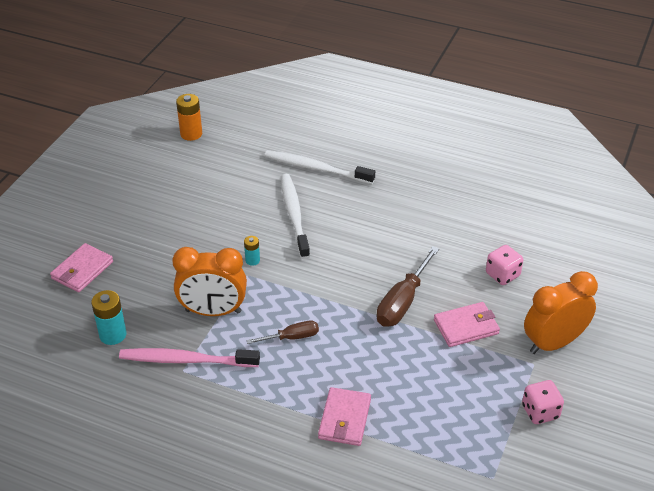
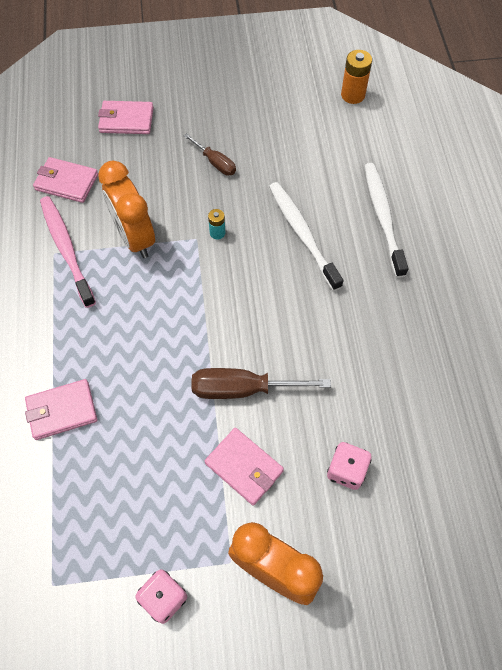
camera: 60 degrees right, 20 degrees up
(113, 335) = (66, 182): turquoise battery -> pink wallet
(292, 337) = (138, 316): brown screwdriver -> brown screwdriver (215, 162)
(294, 214) = (302, 233): white toothbrush -> white toothbrush turned 75 degrees counterclockwise

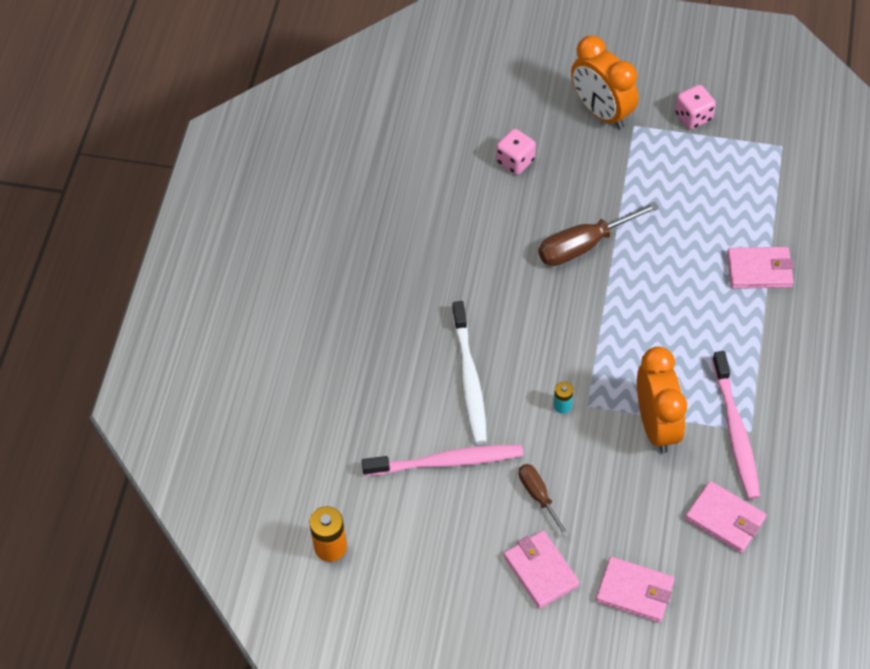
camera: 160 degrees left, 5 degrees down
(243, 389) = (584, 245): brown screwdriver -> brown screwdriver turned 135 degrees clockwise
(244, 467) = (602, 185): pink wallet -> pink wallet (540, 571)
(294, 168) = (447, 461): none -> pink toothbrush
(382, 217) = (373, 375): white toothbrush -> none

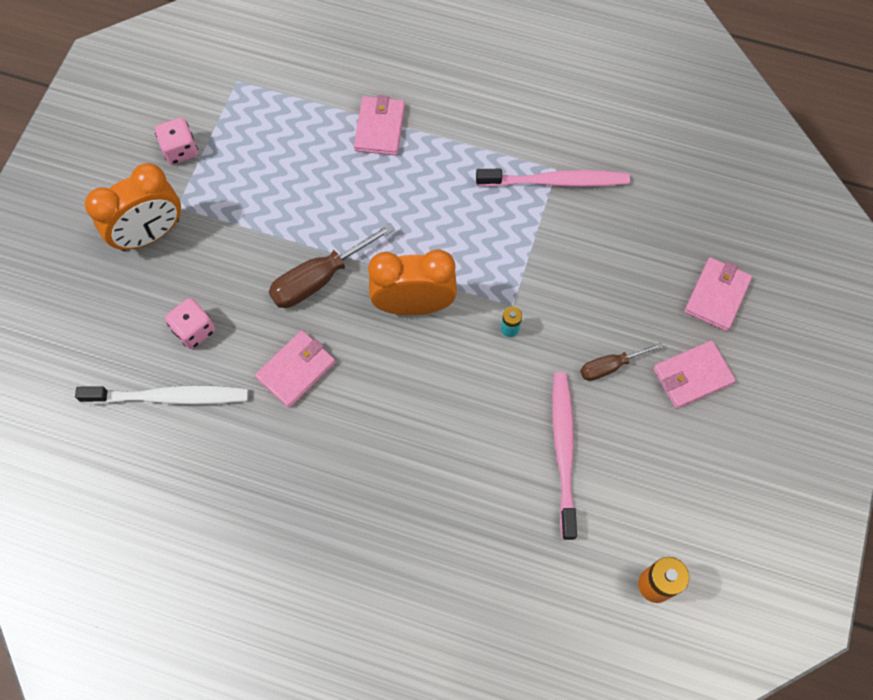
camera: 85 degrees left, 10 degrees up
(469, 380) = (467, 415): white toothbrush -> white toothbrush (170, 397)
(584, 245) = (319, 278): brown screwdriver -> brown screwdriver turned 75 degrees clockwise
(656, 425) = (541, 247): orange clock -> orange clock (413, 305)
(725, 519) = (646, 207): pink wallet -> pink wallet (296, 370)

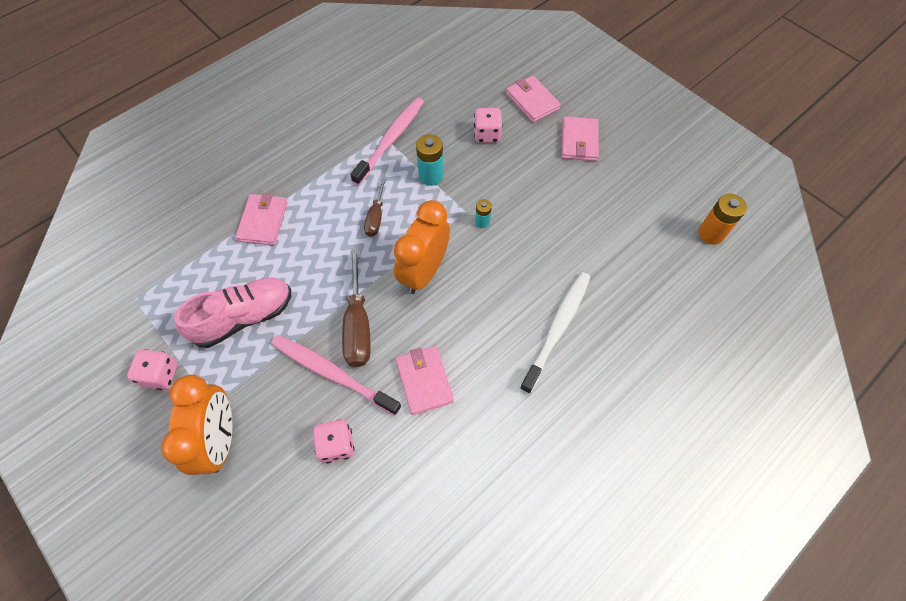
camera: 60 degrees left, 5 degrees down
(170, 397) = (385, 496): white toothbrush -> white toothbrush (557, 328)
(270, 178) = (244, 317): none -> pink shoe
(379, 128) = (263, 221): pink wallet -> pink wallet turned 60 degrees clockwise
(535, 246) = (431, 176): none -> turquoise battery
(563, 450) = (591, 236): pink toothbrush -> pink toothbrush (332, 373)
(610, 366) = (546, 180): brown screwdriver -> brown screwdriver (376, 217)
(631, 272) = (487, 134): none -> pink dice

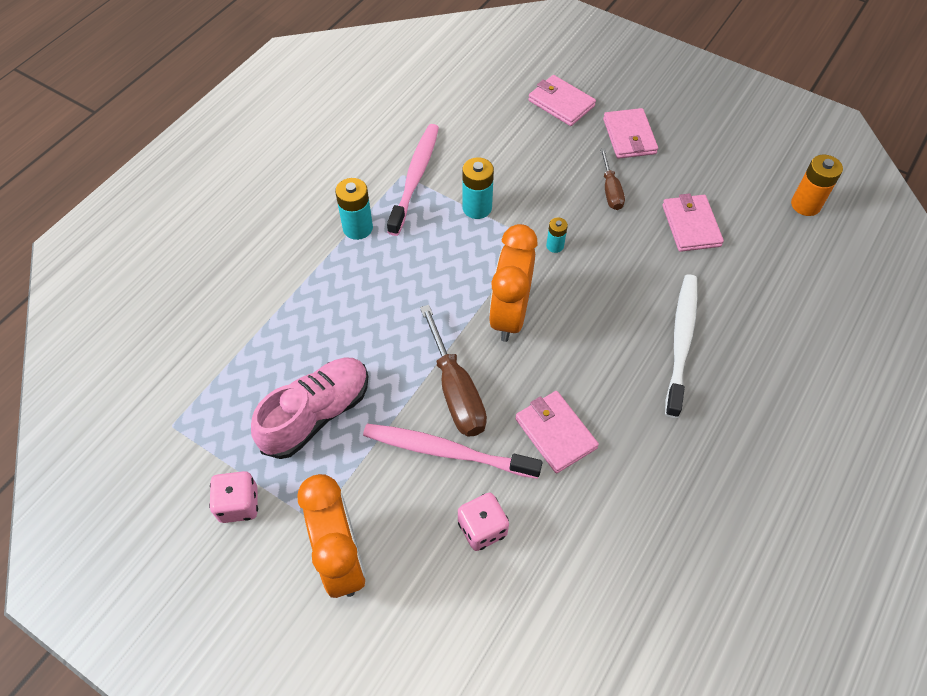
camera: 15 degrees left, 5 degrees down
(263, 221) = (297, 300): pink wallet -> pink wallet (691, 225)
(331, 172) = (358, 228): none -> turquoise battery
(376, 217) = (430, 267): brown screwdriver -> brown screwdriver (610, 190)
(487, 134) = (524, 149): pink dice -> none

